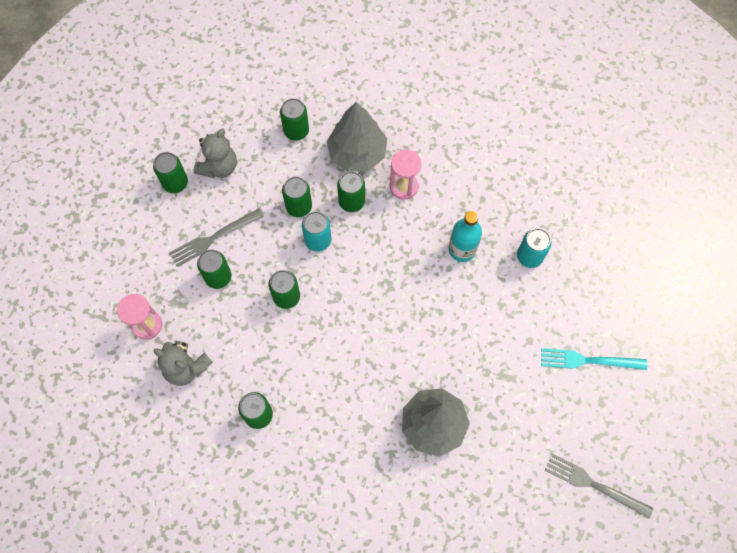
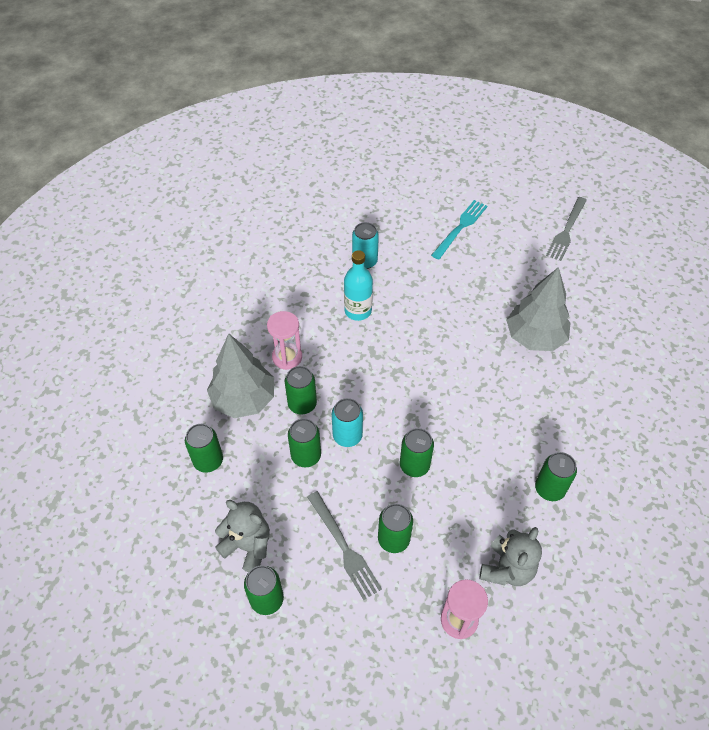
camera: 90 degrees left, 15 degrees down
(588, 360) = (460, 228): turquoise fork -> turquoise fork turned 150 degrees counterclockwise

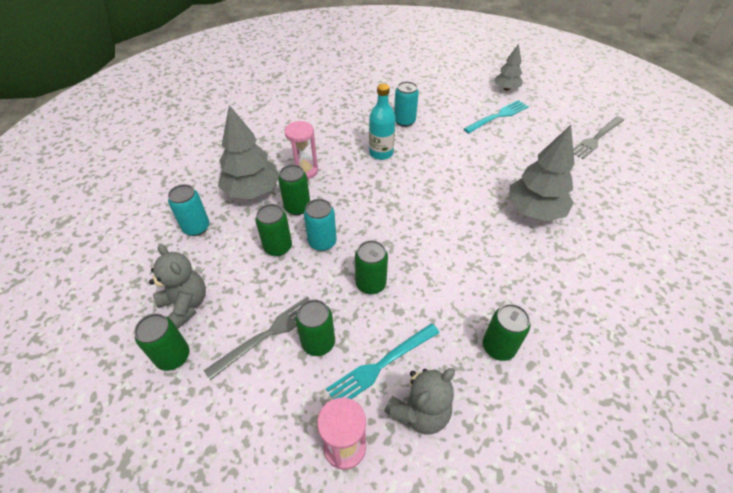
camera: 20 degrees right, 5 degrees down
(208, 461) = (196, 227): green can -> turquoise can
(344, 547) = (268, 334): grey fork -> grey fork turned 120 degrees counterclockwise
(455, 186) = (506, 88): none -> grey tree
(458, 540) = (381, 365): none -> turquoise fork

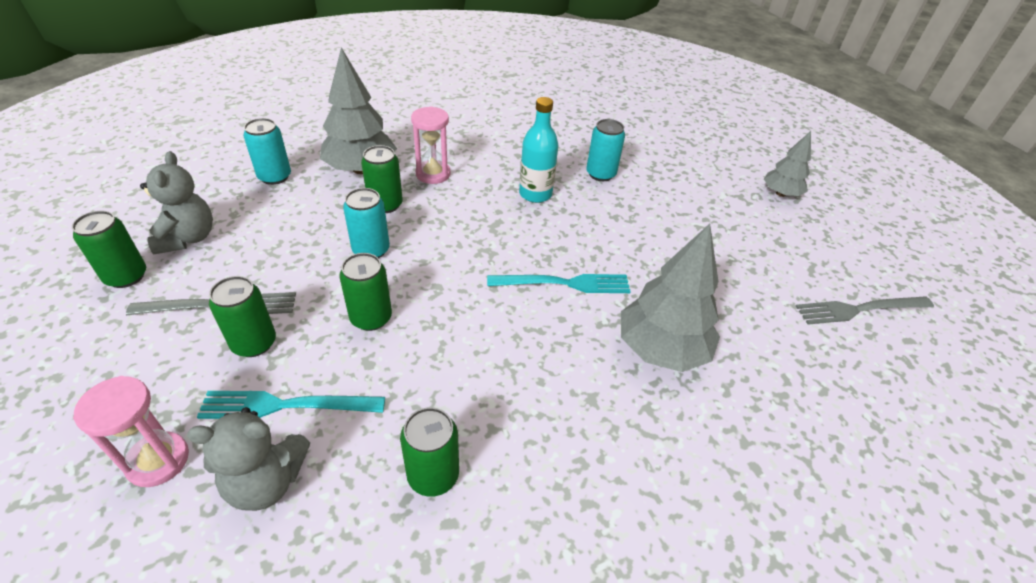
camera: 30 degrees right, 5 degrees down
(278, 247) = (324, 232): green can -> none
(498, 116) = (732, 219): turquoise fork -> turquoise fork (564, 283)

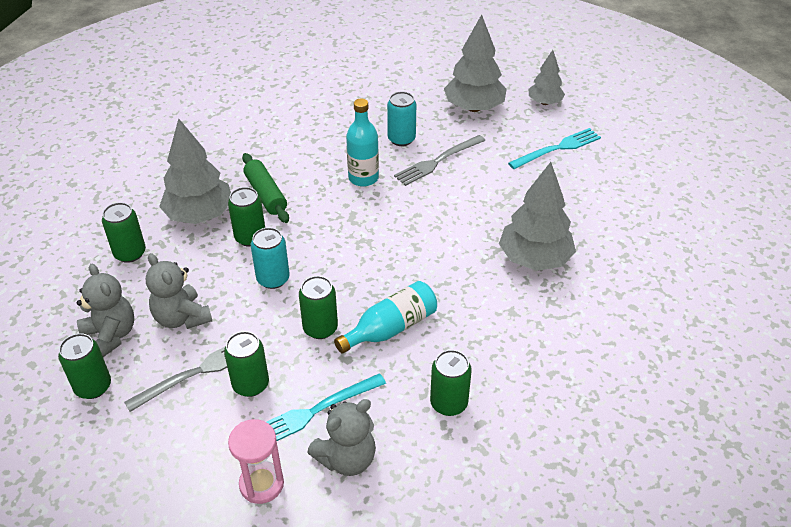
camera: 25 degrees left, 0 degrees up
(259, 249) = (182, 318): none -> grey teddy bear
(275, 177) = (130, 253): turquoise can -> green can
(433, 174) = (266, 194): pink hourglass -> green rolling pin
(441, 352) = (391, 328): none -> turquoise bottle
(564, 283) = (438, 241): turquoise fork -> turquoise fork (557, 148)
(697, 172) = (474, 108): none -> grey tree
(859, 309) = (642, 175): grey fork -> grey fork (437, 161)

